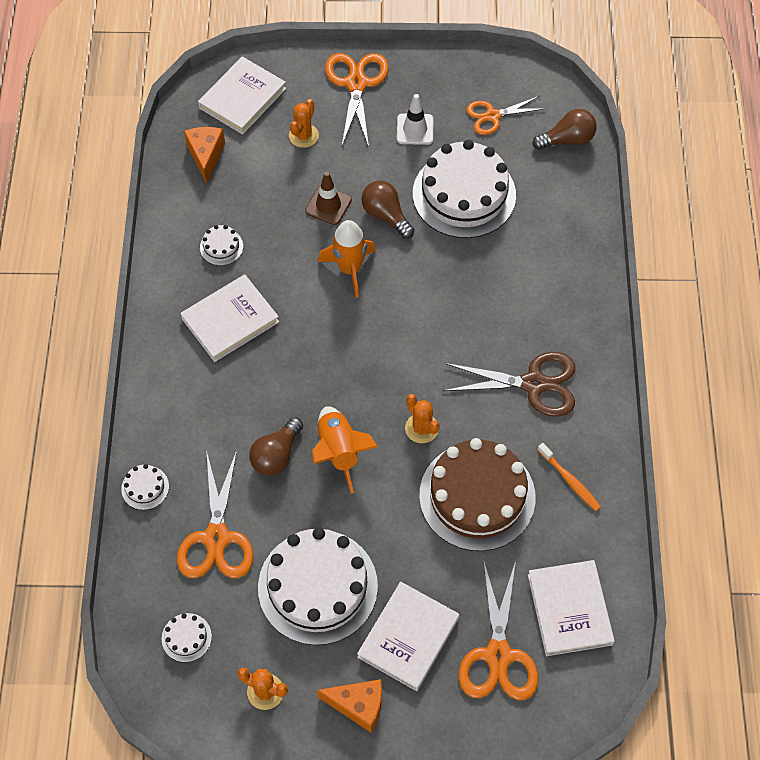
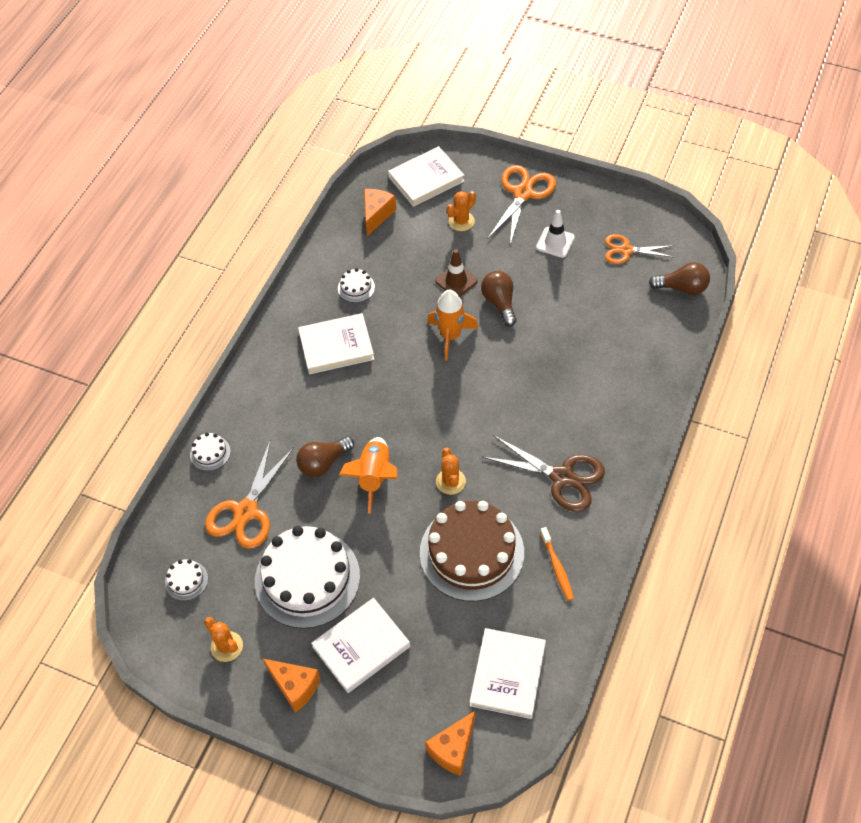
camera: 25 degrees right, 5 degrees down
(464, 194) = (573, 306): white cake -> none
(498, 655) = (429, 690): orange scissors -> none
(549, 706) = (453, 749): none -> orange cheese

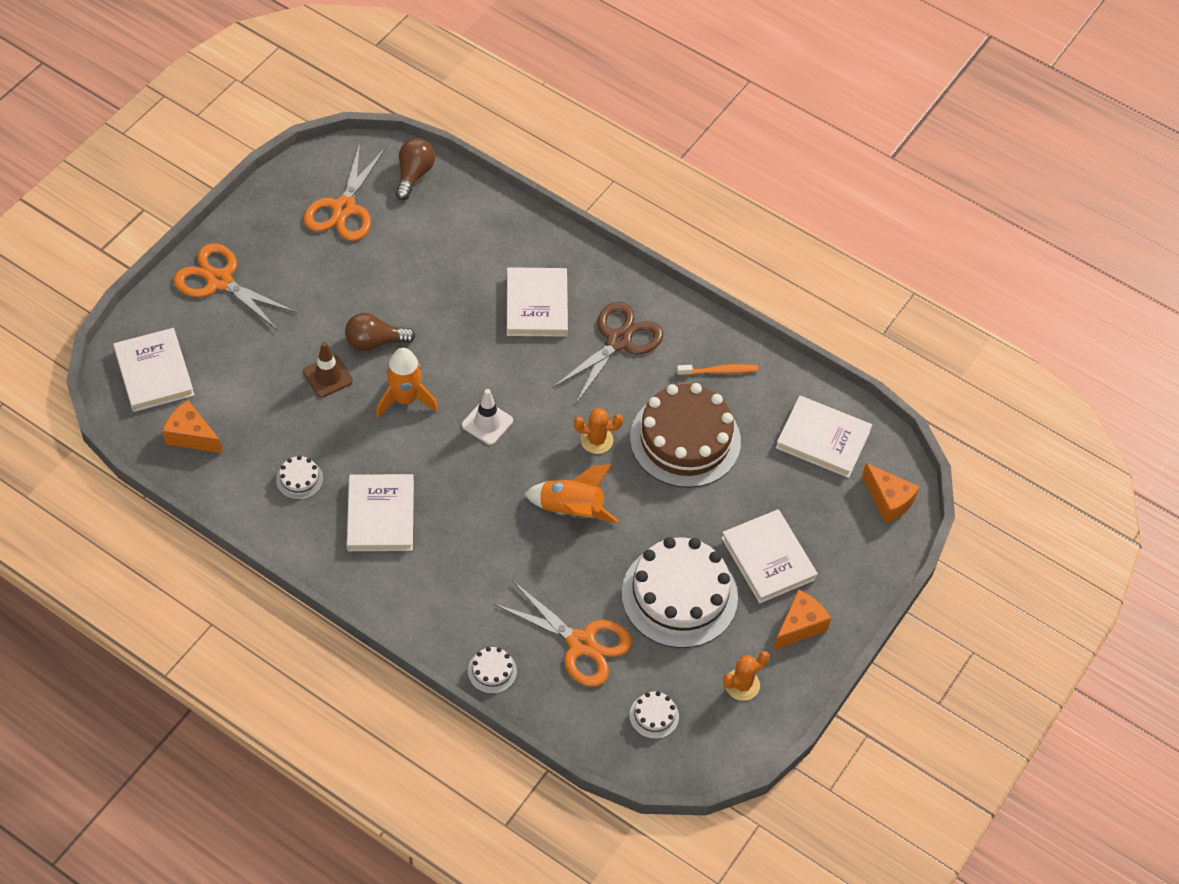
camera: 85 degrees left, 0 degrees up
(323, 463) = (539, 556): brown light bulb -> none
(461, 221) = (238, 351): orange cactus -> none
(555, 242) = (307, 269): white traffic cone -> white traffic cone (487, 423)
(578, 406) = (537, 305): none -> white book
(626, 250) = (344, 208): orange scissors -> orange scissors, size x1.54

